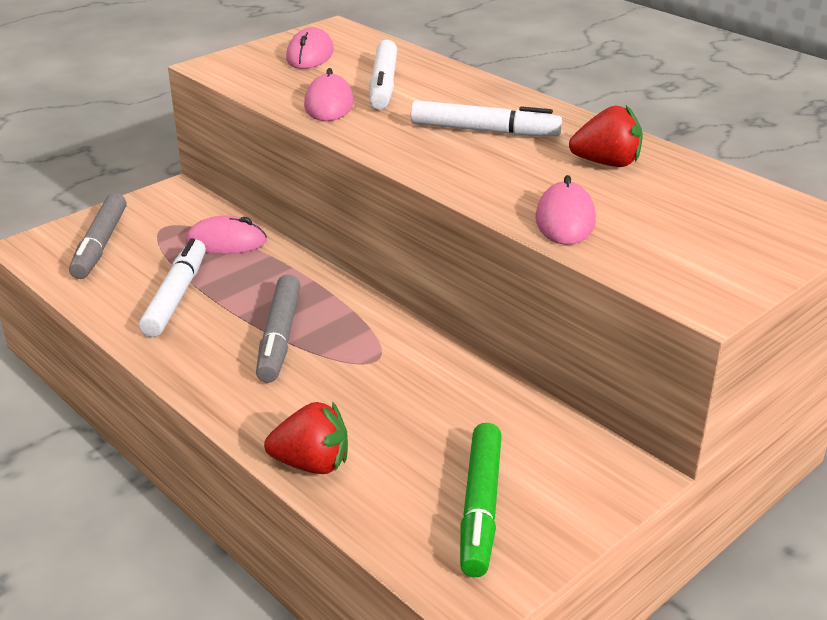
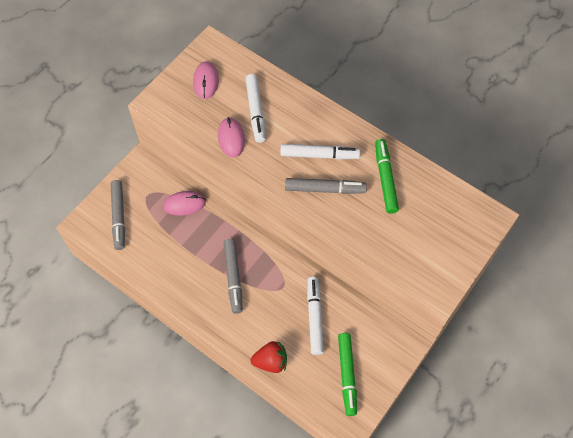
camera: 10 degrees left, 30 degrees up
(176, 296) = (173, 254): white marker -> white marker (314, 317)
(484, 164) = (325, 189): none -> grey marker
(565, 220) = (371, 235): pink mouse -> none
(607, 163) = (385, 179): red strawberry -> green marker

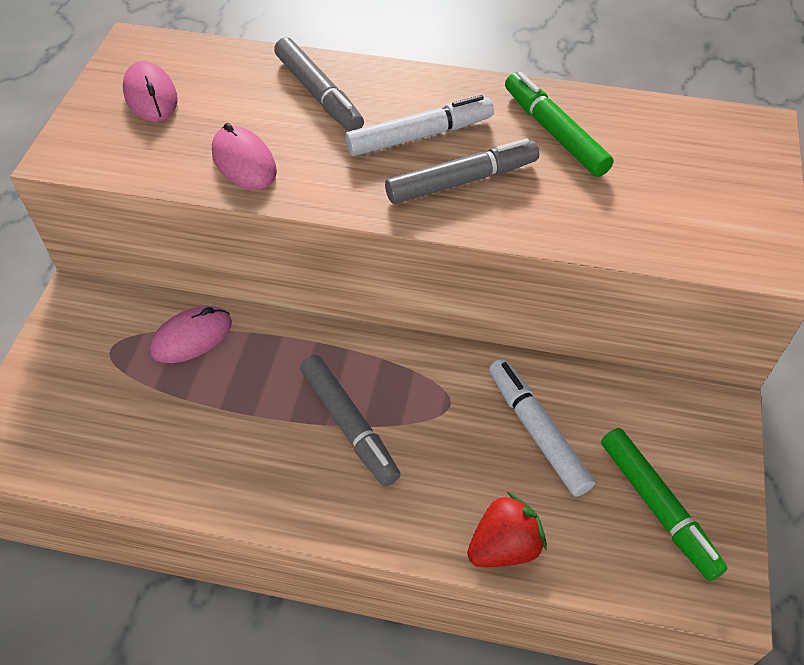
camera: 25 degrees left, 10 degrees down
(119, 217) = (67, 407): grey marker -> grey marker (319, 94)
(256, 111) = (267, 110): white marker -> none

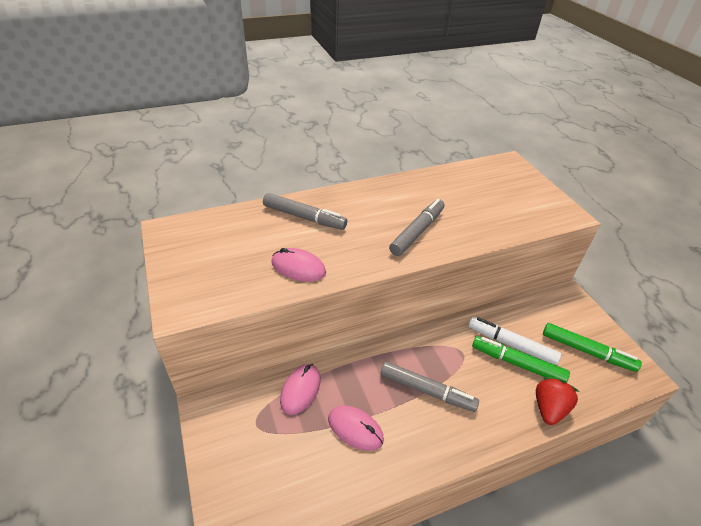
camera: 35 degrees left, 10 degrees down
(151, 96) = (206, 254): pink mouse -> pink mouse (355, 429)
(419, 135) = (376, 218): white marker -> none
(554, 132) = (434, 194): green marker -> green marker (517, 363)

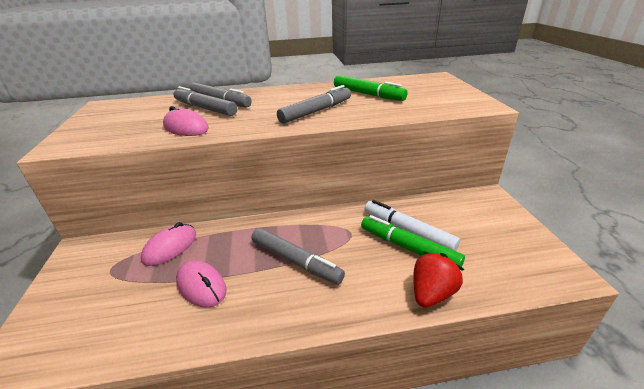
camera: 15 degrees right, 10 degrees down
(296, 231) = (205, 108): none -> grey marker
(587, 351) = (497, 245): green marker -> green marker (368, 94)

